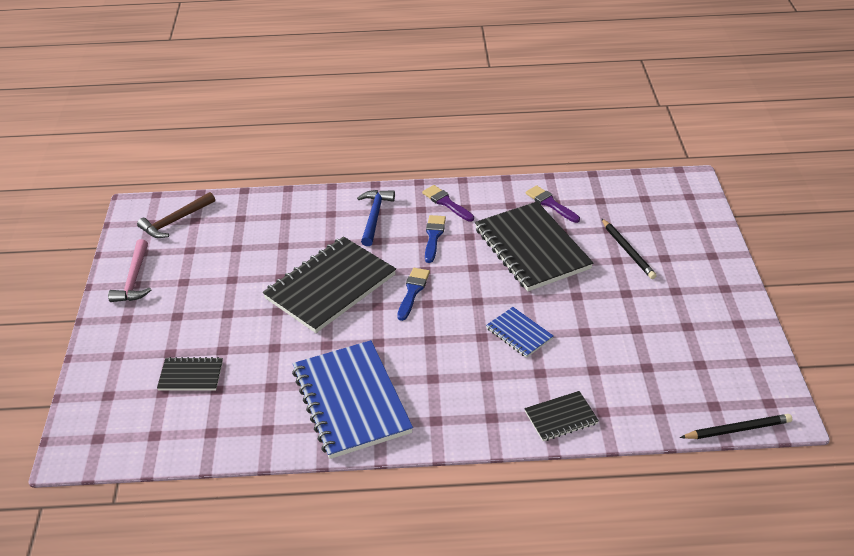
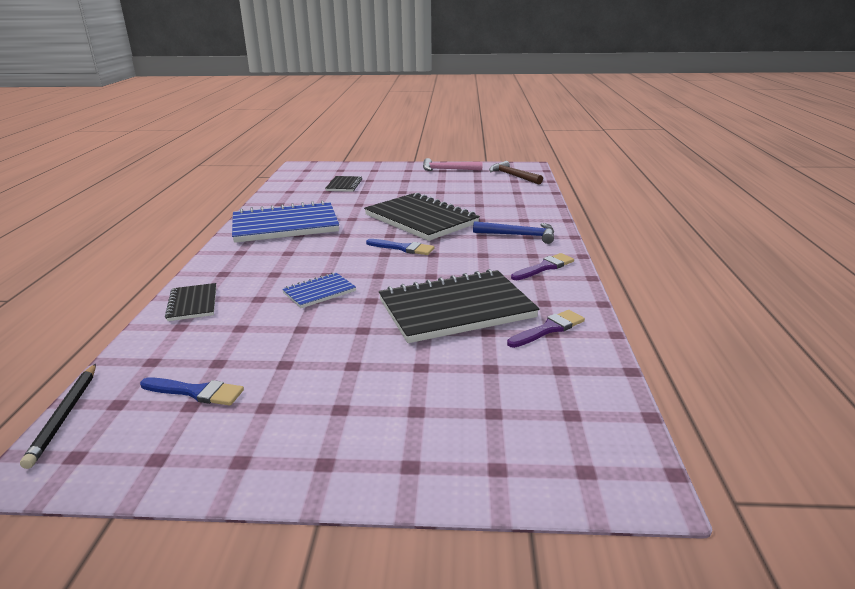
camera: 95 degrees right, 15 degrees down
(433, 236) = (485, 259): blue brush -> blue brush (196, 392)
(627, 251) = (439, 378): black pencil -> none

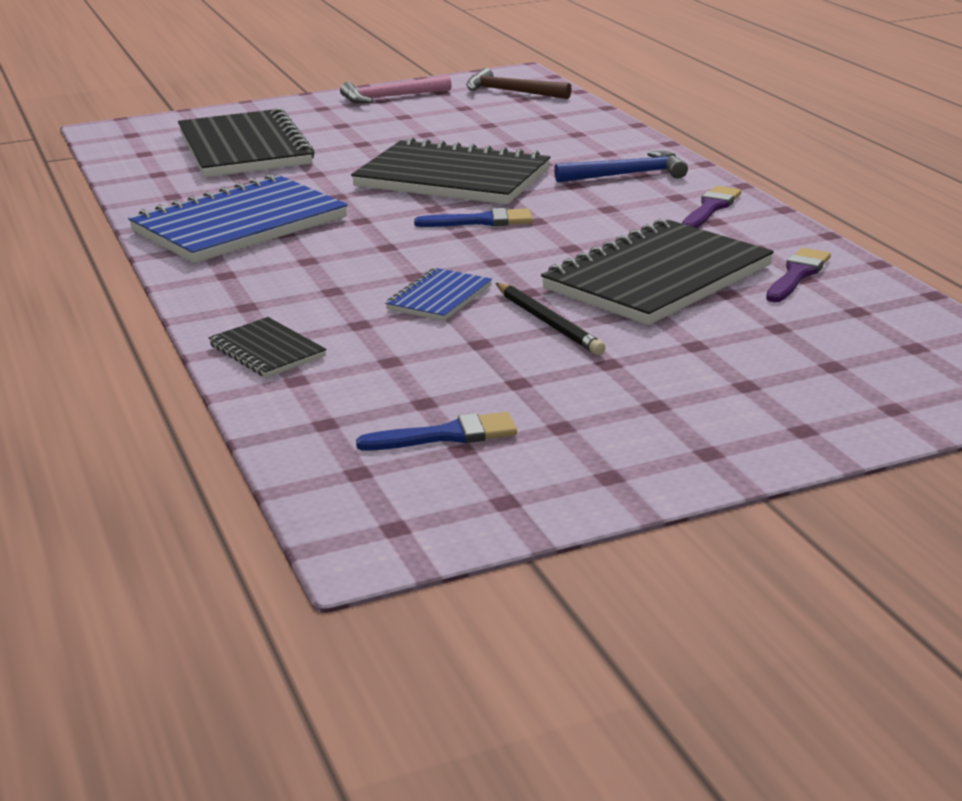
camera: 25 degrees left, 0 degrees up
(64, 415) = (305, 500): black pencil -> black pencil (548, 322)
(344, 185) = (244, 149): black notebook -> black notebook, size x2.08

